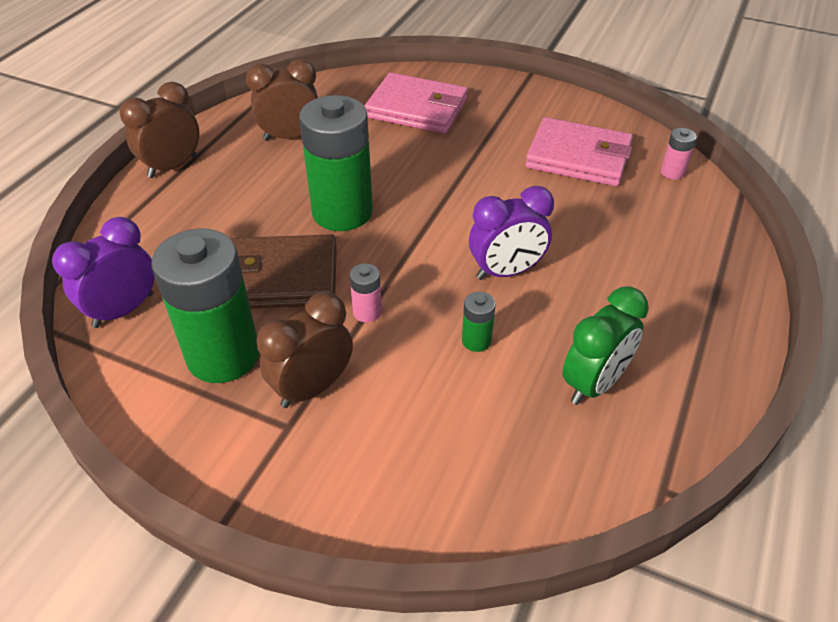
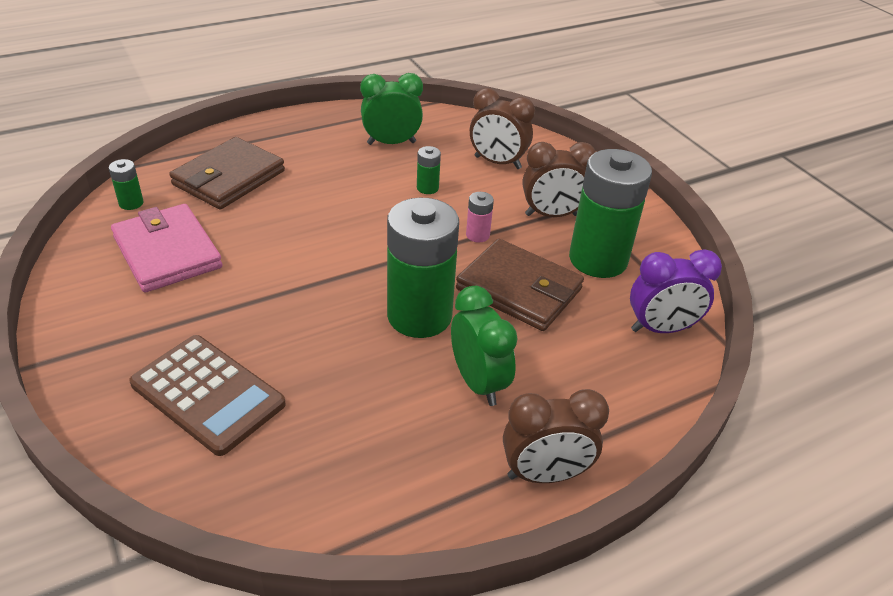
camera: 145 degrees left, 5 degrees down
(256, 192) = (478, 383): none -> green clock
(290, 137) = (382, 439): brown clock -> brown clock (497, 163)
(417, 108) = (208, 394): pink wallet -> brown calculator
(506, 272) = (356, 210): purple clock -> none
(654, 236) = (229, 178): none -> brown wallet
(672, 172) = (131, 203): pink battery -> green battery

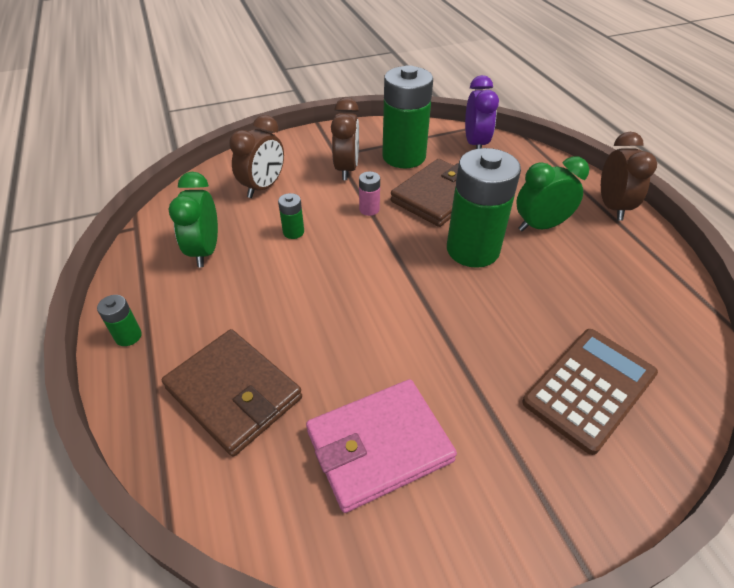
camera: 80 degrees left, 5 degrees up
(131, 203) = (267, 504): green battery -> green battery (128, 336)

